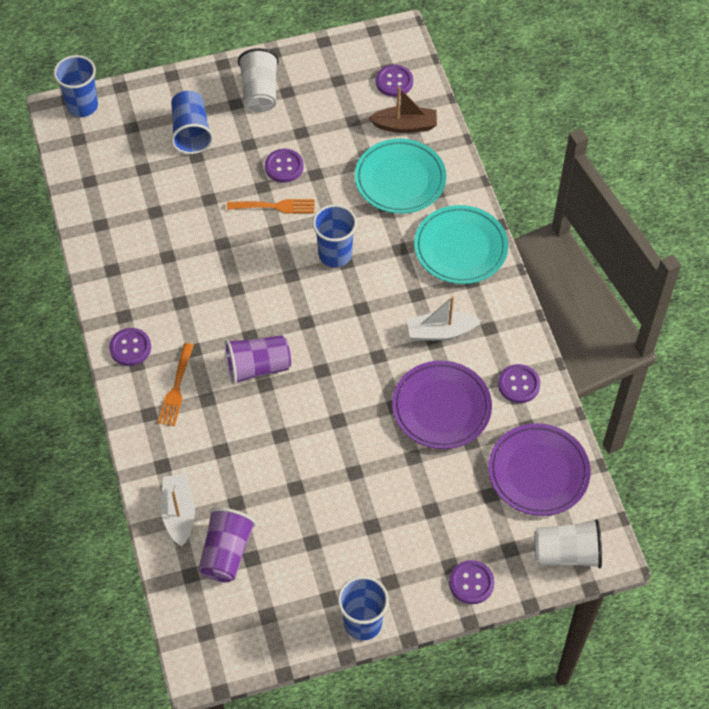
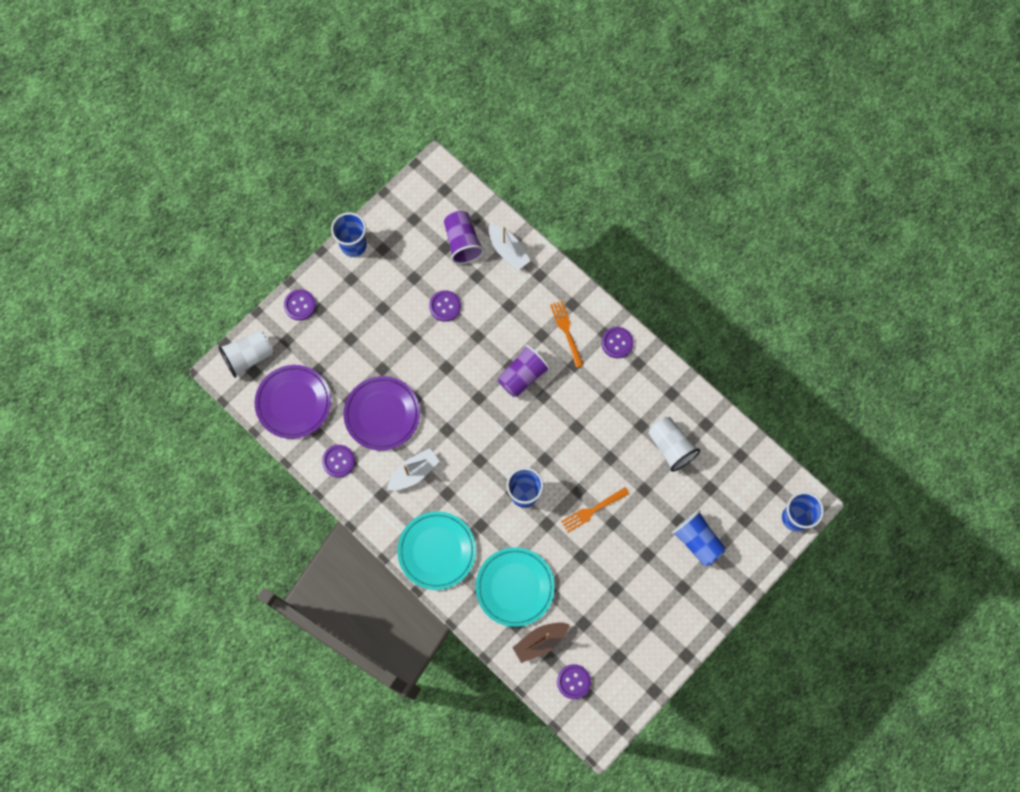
camera: 150 degrees right, 15 degrees up
(259, 92) = (671, 609): white cup -> white cup (670, 447)
(284, 166) = (608, 549): purple button -> purple button (445, 306)

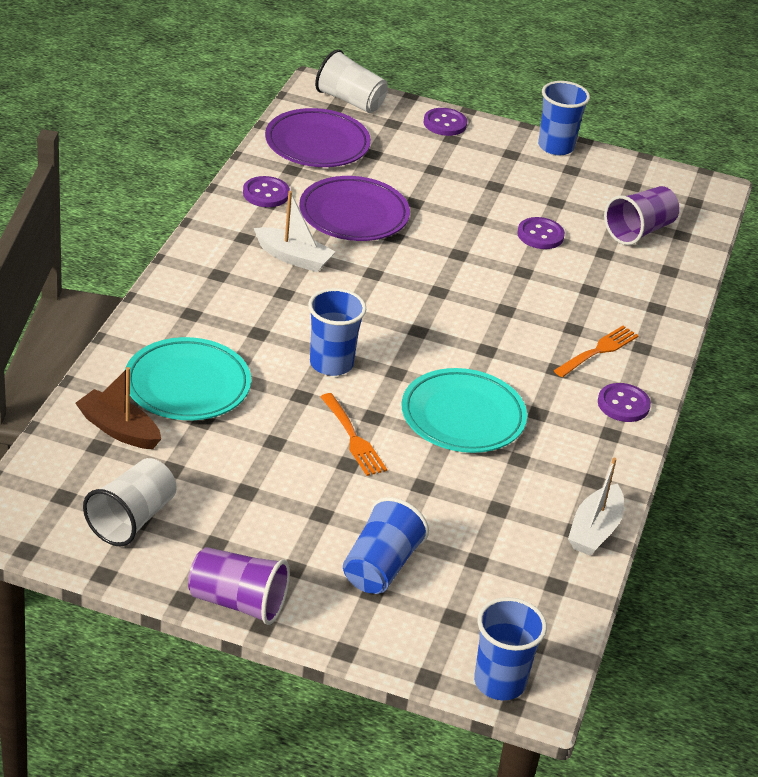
camera: 60 degrees right, 35 degrees down
(437, 551) = (196, 301): turquoise plate -> turquoise plate (463, 417)
(508, 250) = (664, 272): white boat -> white boat (594, 530)
(523, 376) = (501, 324): purple cup -> purple cup (238, 602)
(573, 681) = (74, 479): purple button -> none
(592, 510) = (353, 438): orange fork -> orange fork turned 150 degrees counterclockwise
(670, 447) = (510, 499): white cup -> white cup (132, 519)

